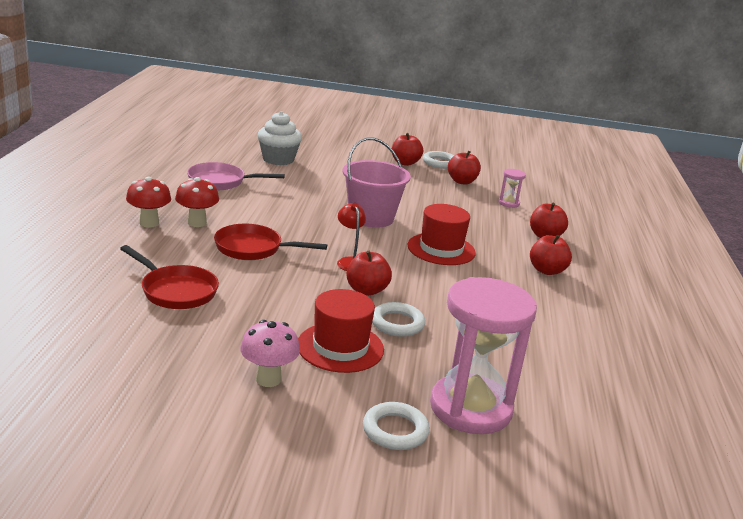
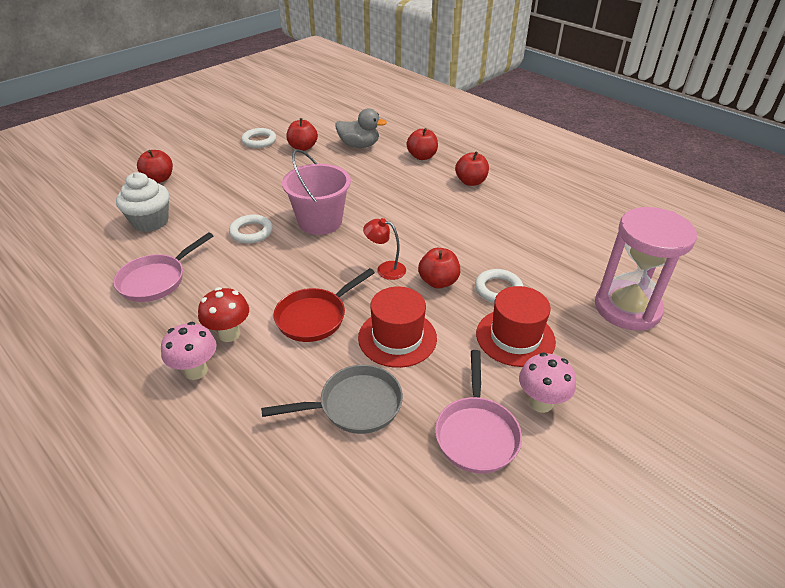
camera: 50 degrees left, 15 degrees up
(149, 223) = (196, 371): red mushroom -> pink mushroom
(176, 291) = (355, 405): red pan -> grey pan
(198, 353) = (476, 433): none -> pink pan
(395, 430) = (640, 360): white ring -> white ring (251, 232)
(405, 163) = (240, 157): red apple -> red apple (159, 179)
(441, 249) = (403, 212): red hat -> red hat (397, 338)
(509, 203) = (359, 145): pink hourglass -> grey duck

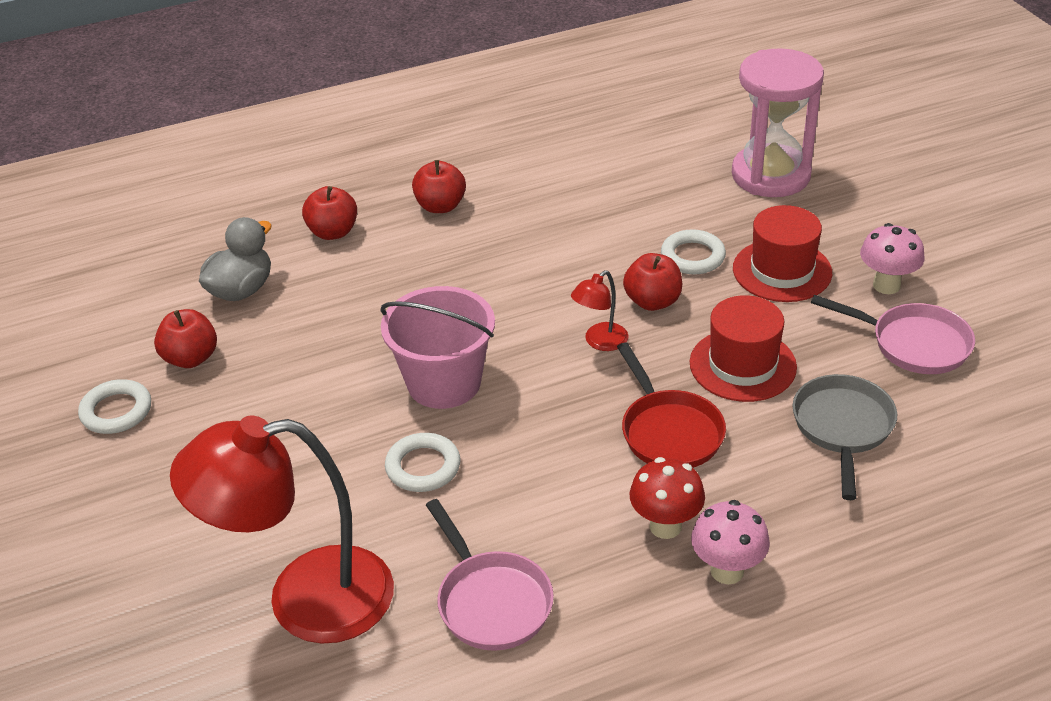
camera: 65 degrees left, 0 degrees up
(150, 222) = (304, 599): white cupcake -> red lamp
(159, 179) = (152, 575): red apple -> none

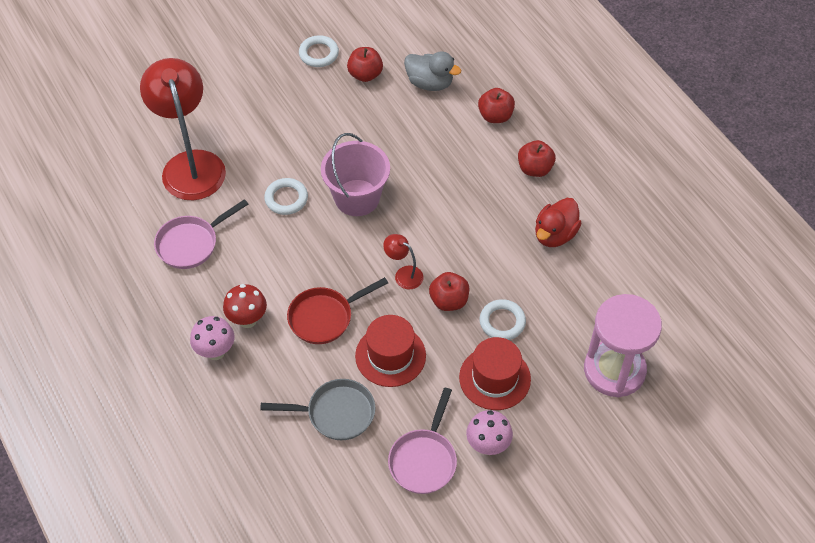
camera: 80 degrees right, 15 degrees up
(556, 200) = (555, 234): none -> red duck

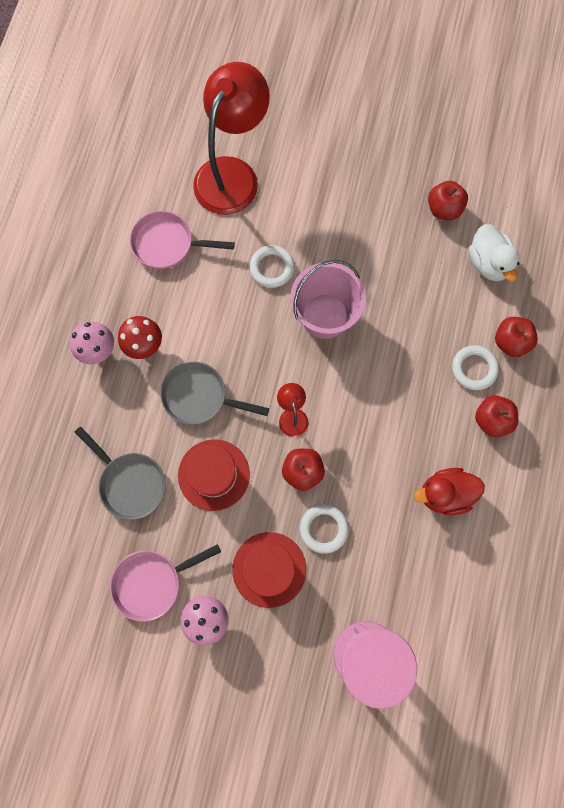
camera: 45 degrees right, 20 degrees up
(319, 54) = (426, 157): white ring -> white ring (474, 368)
(324, 317) = (199, 396): red pan -> grey pan
(430, 83) = (488, 263): grey duck -> white duck

